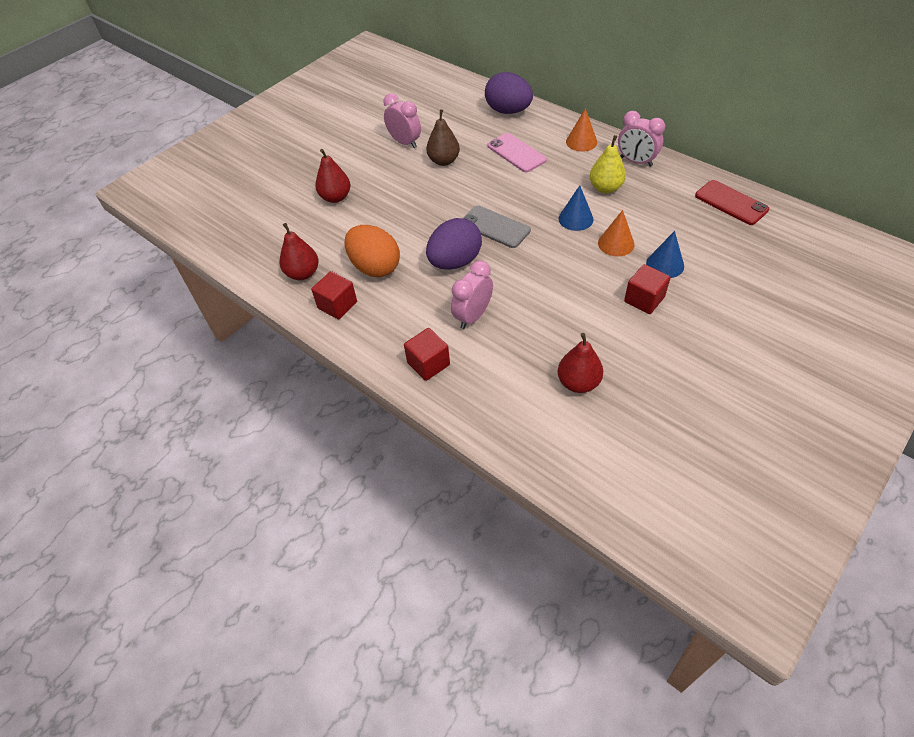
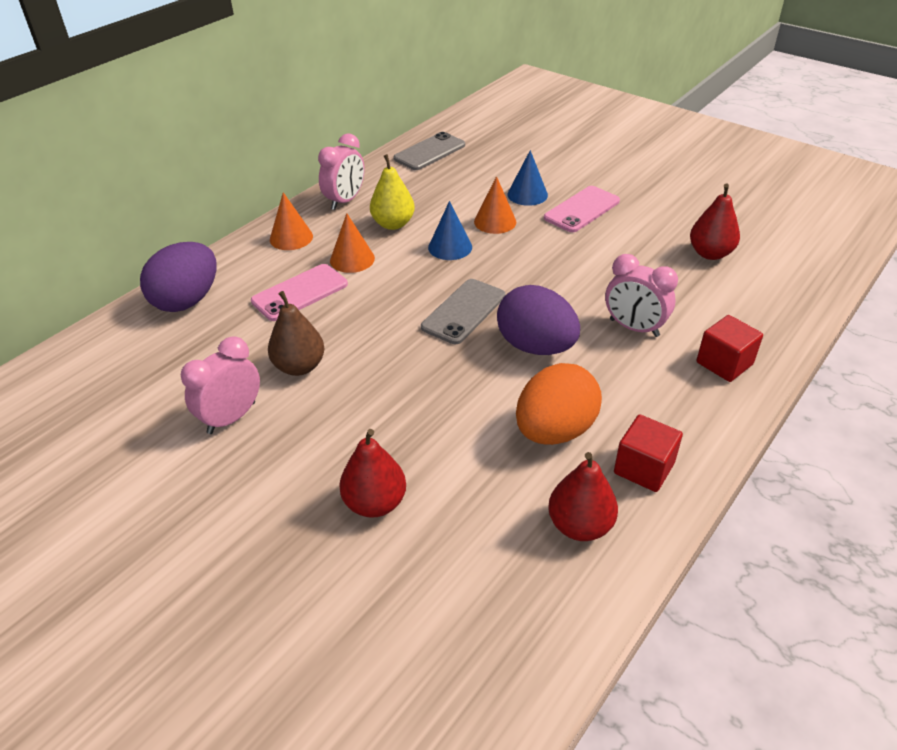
camera: 95 degrees left, 10 degrees down
(556, 172) = (352, 259): none -> orange cone
(644, 299) = (582, 209): red cube -> pink phone
(731, 203) = (429, 152): red phone -> grey phone

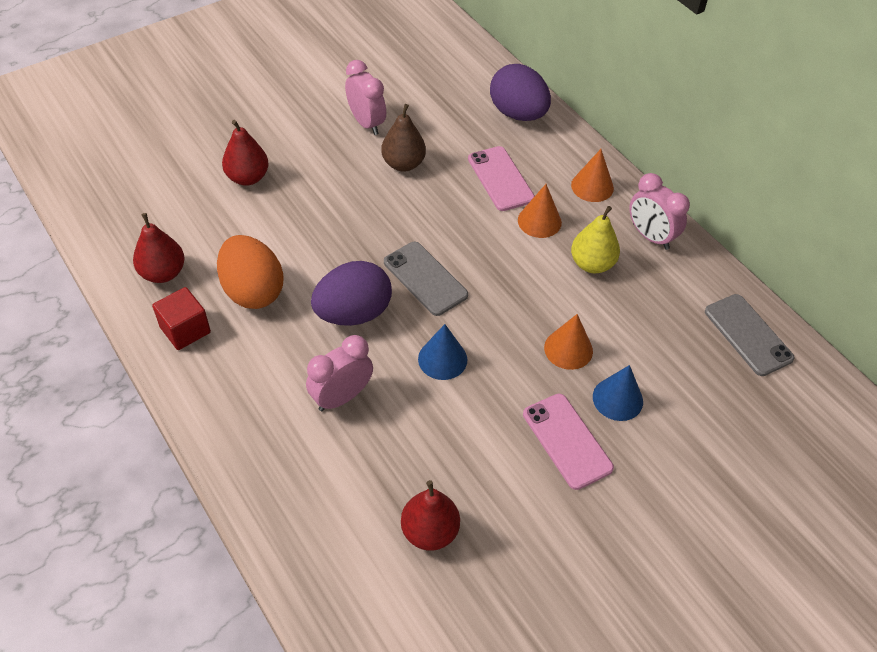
camera: 105 degrees right, 10 degrees up
(450, 247) = (533, 297): blue cone -> blue cone (442, 359)
(724, 363) = (258, 446): red cube -> none

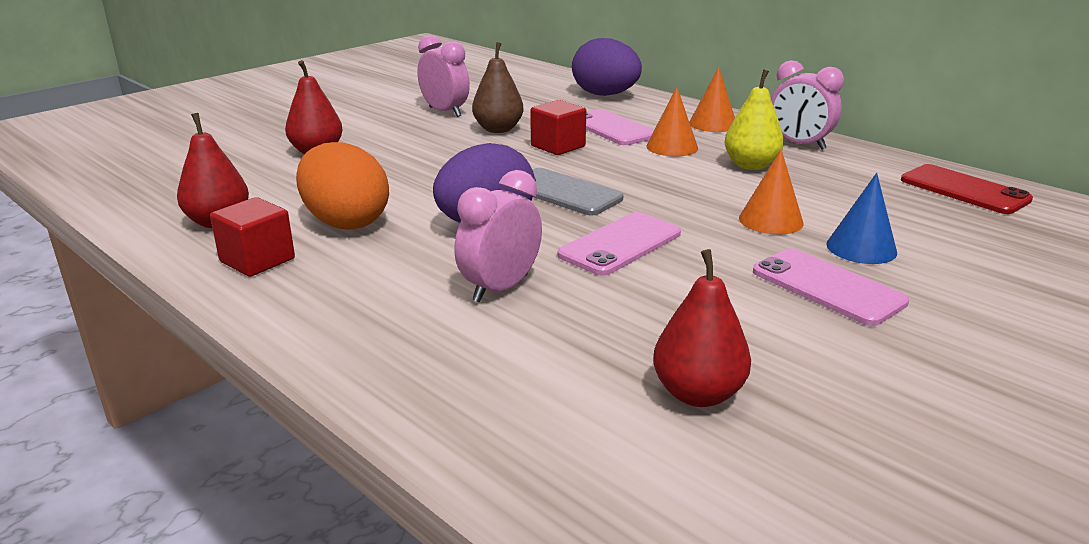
camera: 10 degrees left, 25 degrees down
(442, 359) = (620, 244): blue cone -> pink phone
(444, 203) = (558, 146): none -> red cube
(748, 335) = (964, 190): grey phone -> red phone

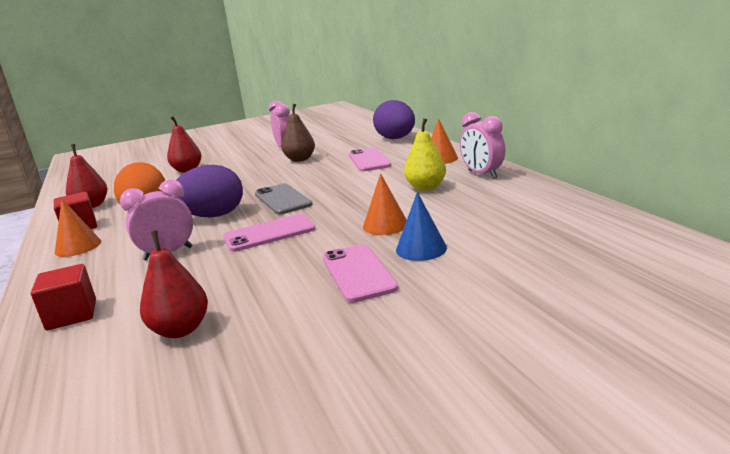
camera: 25 degrees right, 5 degrees down
(558, 146) = (320, 171): red cube -> red cube (72, 315)
(672, 147) = (390, 173): orange cone -> orange cone (78, 246)
(964, 190) = (565, 212): red phone -> none

